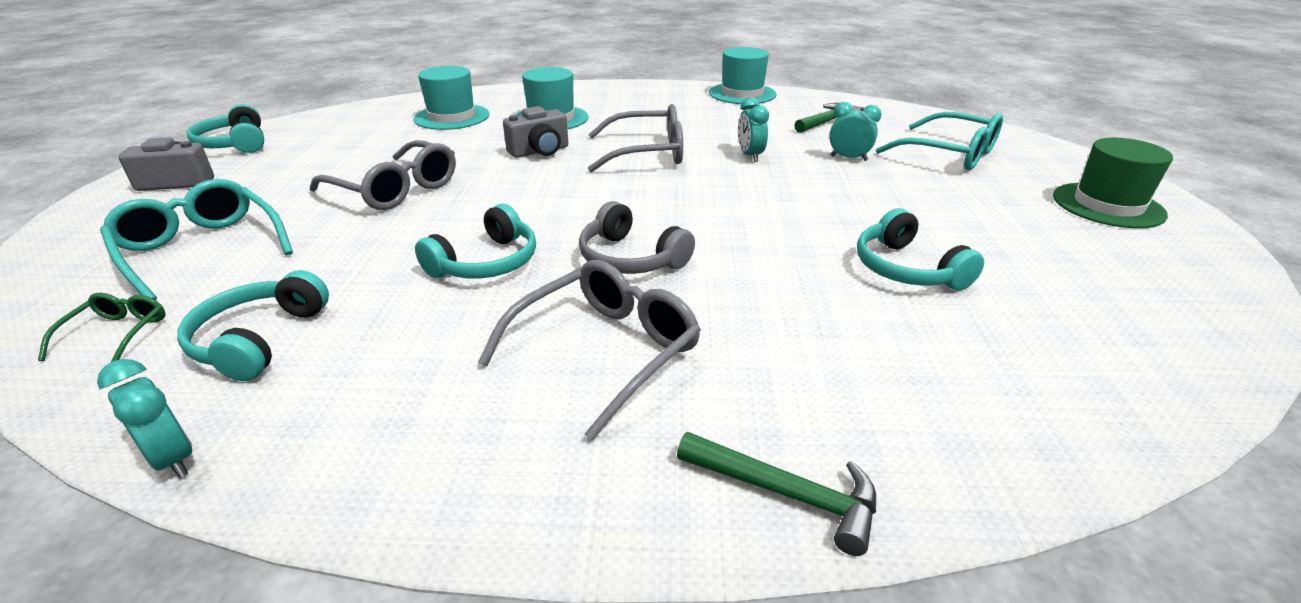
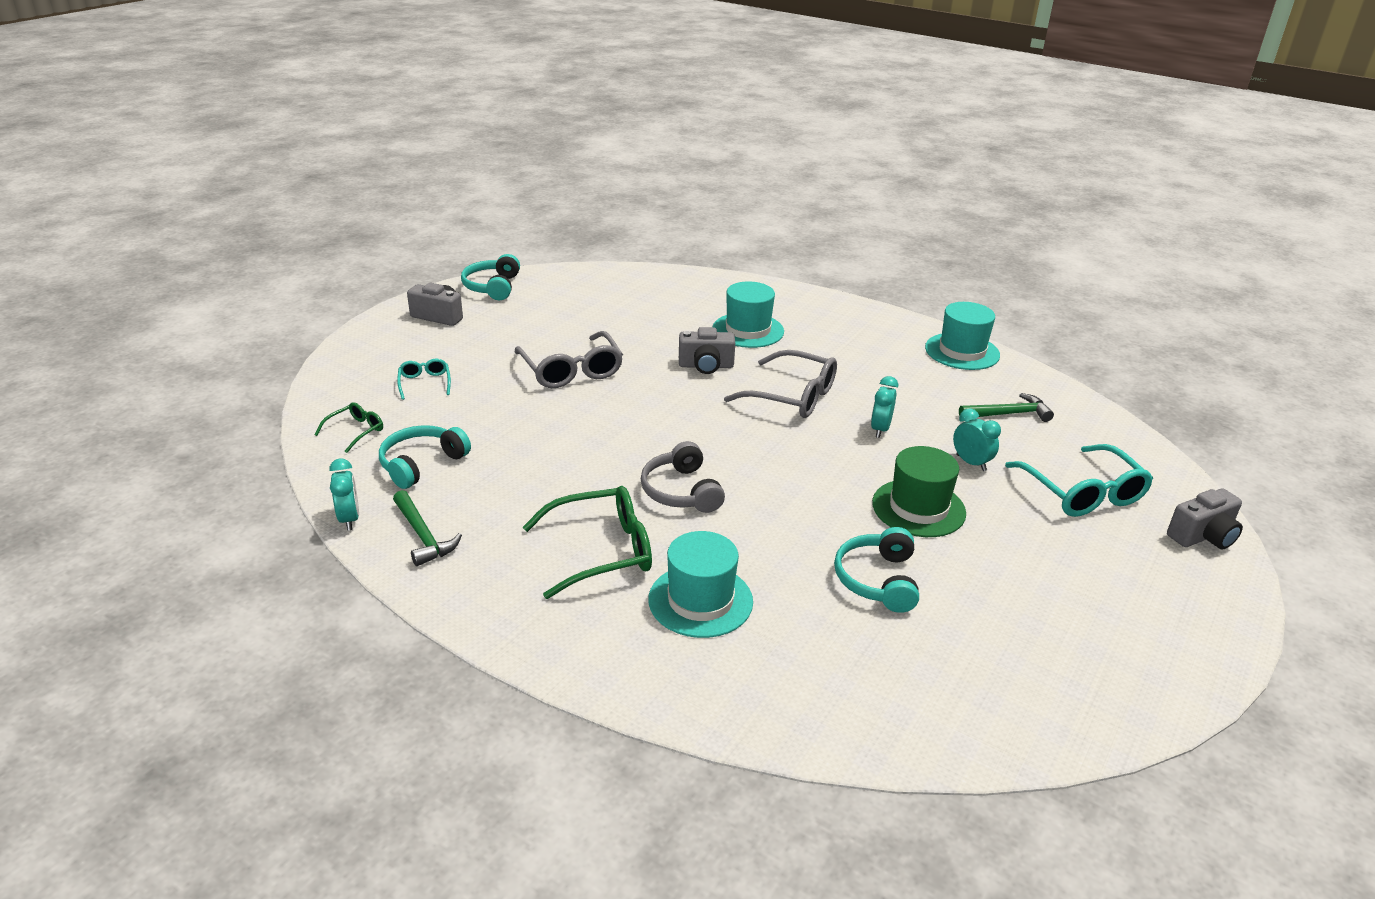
camera: 30 degrees right, 0 degrees up
(201, 249) = (425, 383): turquoise glasses -> turquoise glasses, size x0.52
(452, 117) = (667, 303): turquoise hat -> turquoise hat (700, 600)
(486, 262) = (583, 458): turquoise headphones -> none
(605, 351) = (601, 551): grey glasses -> green glasses
(786, 493) = (620, 672): green hammer -> green hammer (423, 535)
(1059, 156) = (1203, 536): none -> grey camera
(1107, 205) = (1161, 600): green hat -> green hat (918, 508)

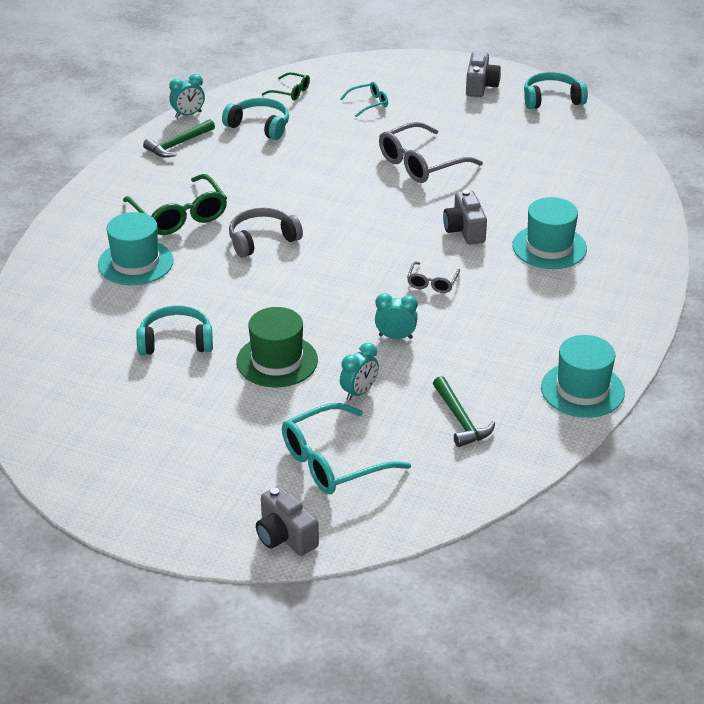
camera: 80 degrees right, 5 degrees up
(792, 396) = (432, 283): grey glasses -> grey glasses, size x0.52

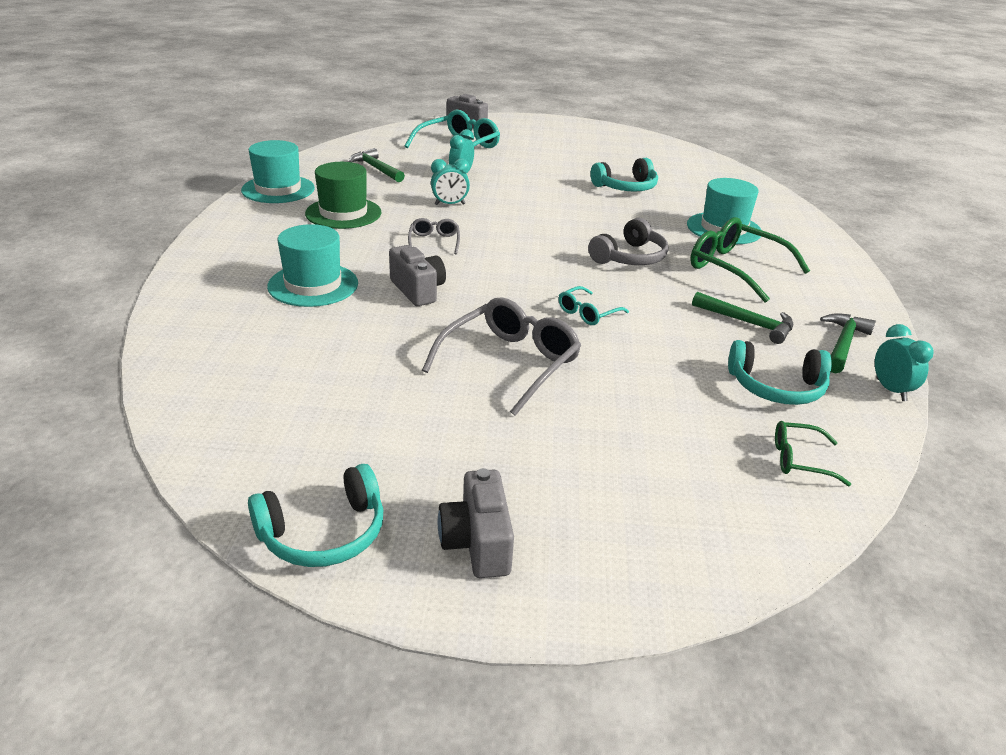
camera: 160 degrees right, 5 degrees down
(188, 114) = (891, 390): turquoise clock -> turquoise clock turned 120 degrees clockwise
(227, 168) = (747, 323): none -> green hammer
(277, 361) = (537, 184): green hat -> green hat (343, 213)
(369, 103) = (656, 458): turquoise glasses -> turquoise glasses (588, 313)

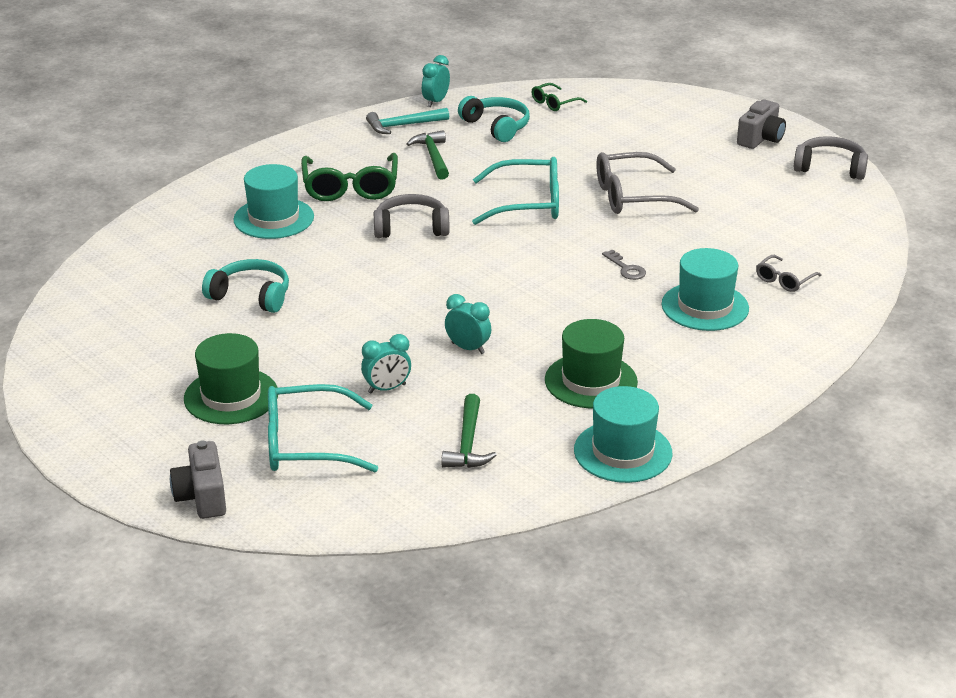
camera: 135 degrees left, 0 degrees up
(323, 533) = (830, 168): turquoise headphones -> grey headphones
(418, 290) = (626, 268): grey camera -> grey key
(434, 242) = (549, 309): grey glasses -> grey glasses (784, 280)
(532, 150) = (231, 396): none -> green hat
(588, 313) = (527, 203): turquoise glasses -> turquoise glasses, size x1.94
(800, 460) = (554, 103): green glasses -> green glasses turned 90 degrees clockwise
(842, 344) = (403, 125): green hammer -> turquoise hammer

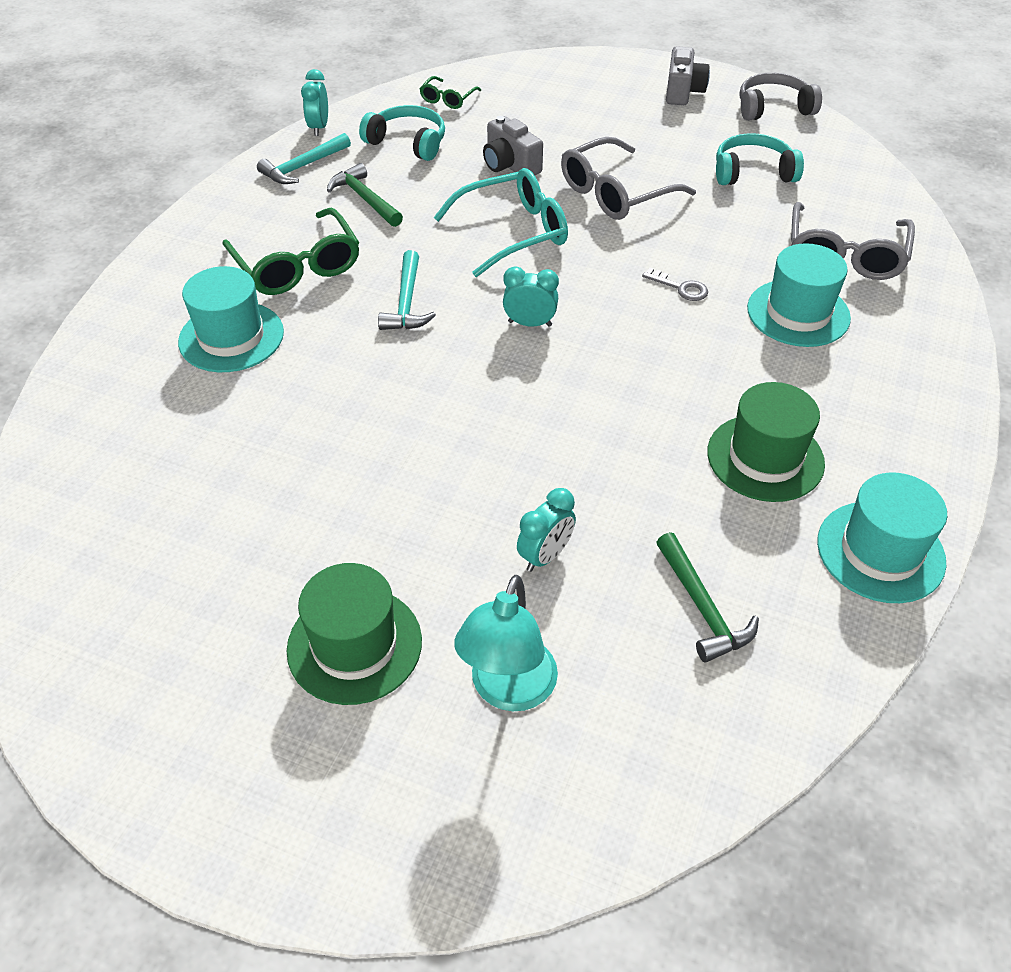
camera: 25 degrees left, 15 degrees up
(202, 497) = (429, 852): grey camera -> grey camera (510, 165)
(251, 296) = (277, 465): turquoise headphones -> turquoise headphones (753, 172)
(307, 444) = (508, 690): turquoise glasses -> turquoise lamp
(411, 228) = (407, 302): grey headphones -> turquoise hammer
(468, 348) = (595, 457): turquoise clock -> turquoise clock (530, 323)
(784, 280) = (844, 254): grey glasses -> grey glasses, size x1.94

